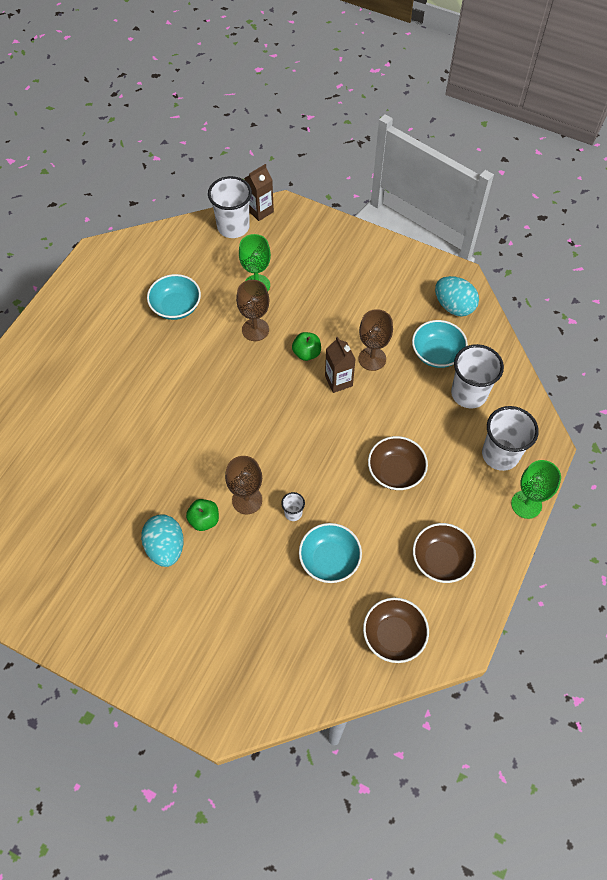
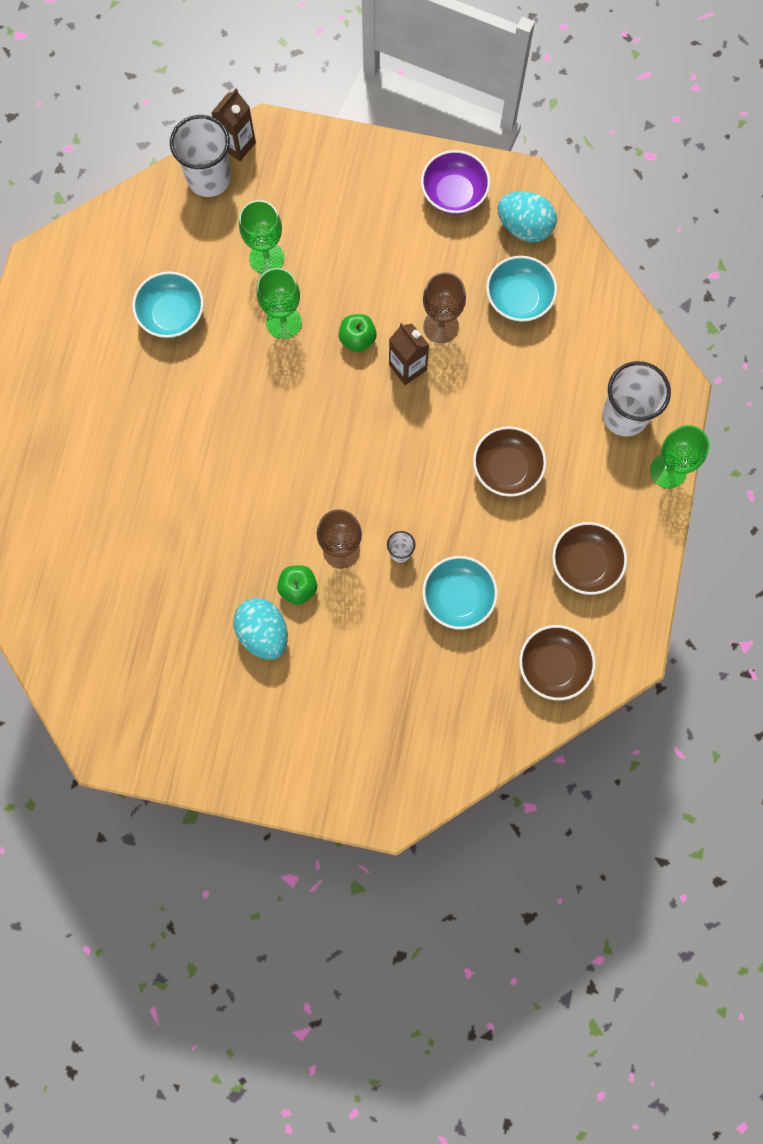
camera: 15 degrees left, 15 degrees up
(255, 330) = (283, 322): brown goblet -> green goblet
(407, 273) = (454, 194): none -> purple bowl
(469, 394) = (570, 344): white cup -> none

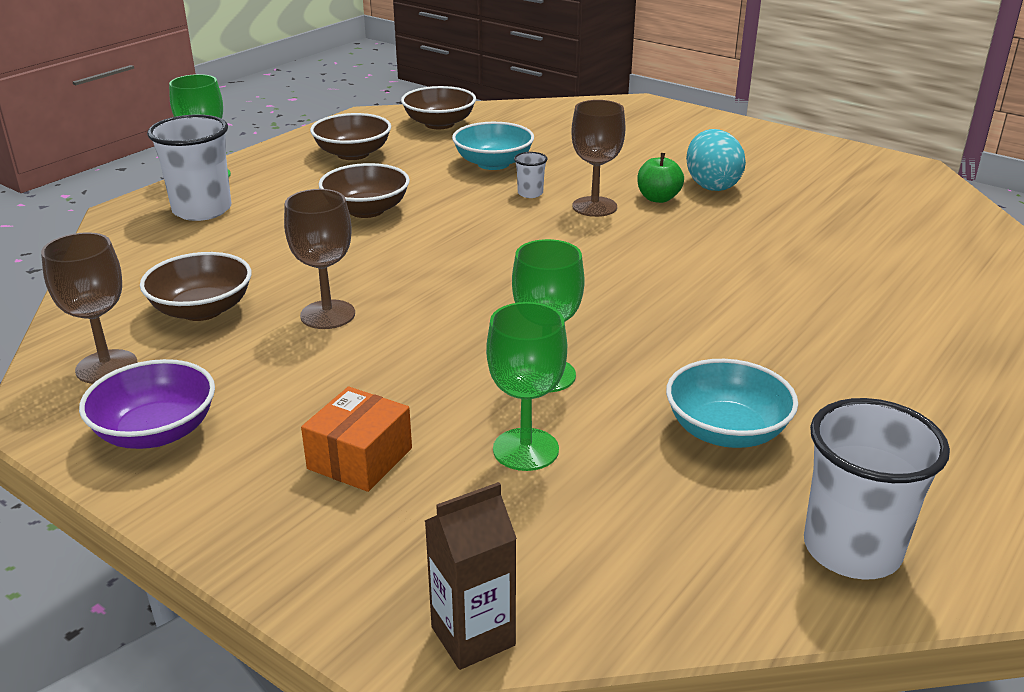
camera: 155 degrees left, 45 degrees down
(209, 178) = (567, 597): white cup -> white cup (852, 549)
(342, 218) = (360, 458): none -> orange box
(357, 339) = (450, 333): green apple -> none
(407, 367) = (405, 295): brown carton -> none
(518, 299) = (202, 310): turquoise bowl -> brown bowl
(524, 227) = (106, 367): turquoise egg -> brown goblet

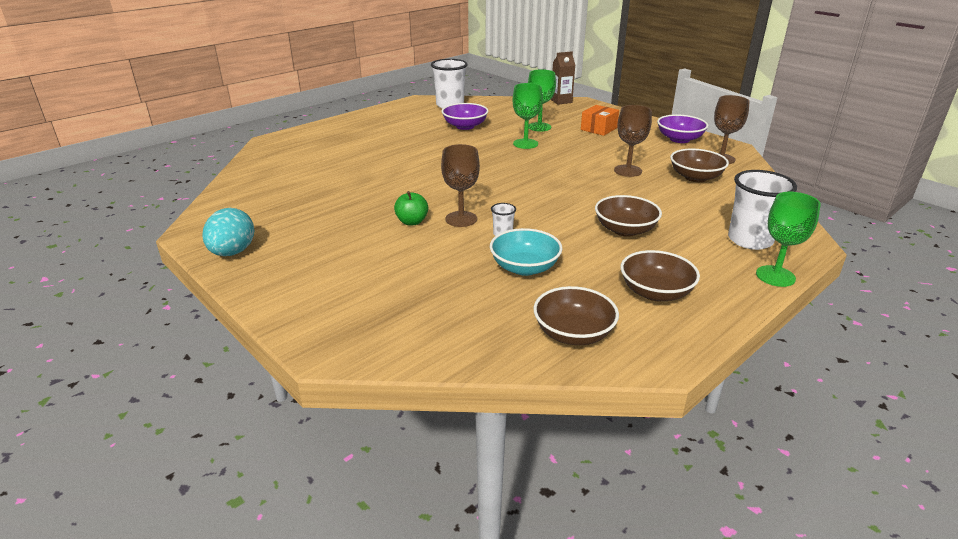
camera: 170 degrees left, 0 degrees up
(711, 185) = (363, 229): turquoise egg -> turquoise egg (232, 252)
(726, 431) = (465, 126): turquoise bowl -> purple bowl

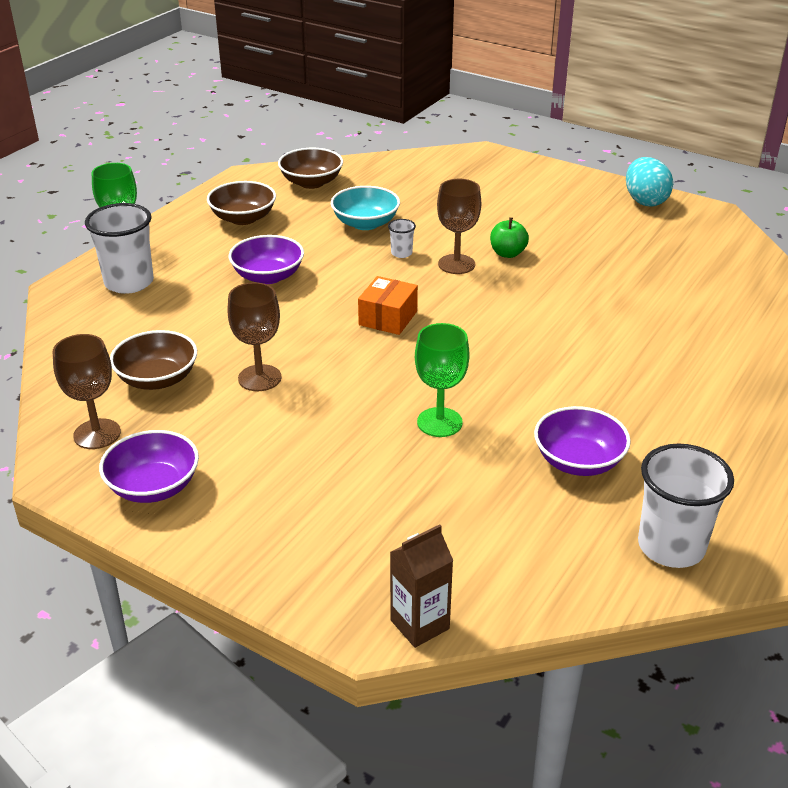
camera: 165 degrees right, 5 degrees up
(539, 127) = (434, 484): green goblet -> none
(598, 129) = (313, 499): orange box -> orange box (388, 318)
(625, 230) = (268, 276): brown bowl -> purple bowl

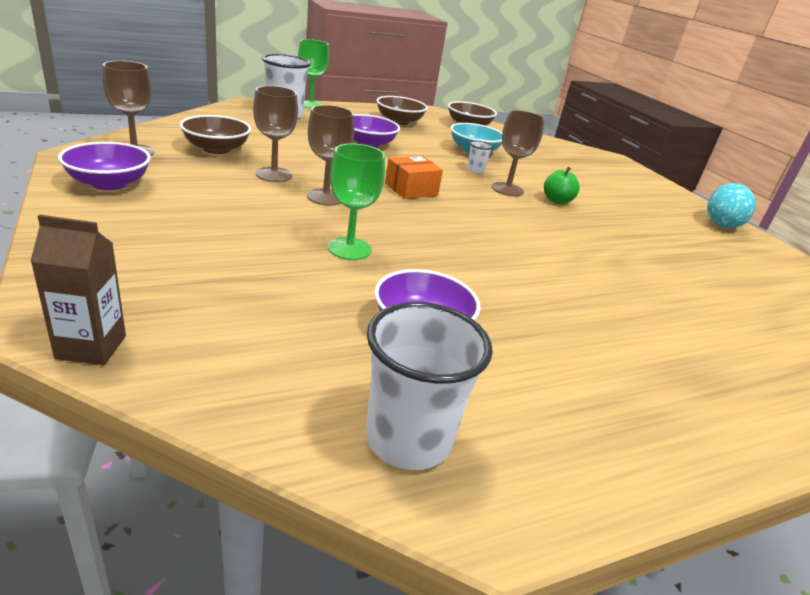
camera: 30 degrees right, 5 degrees down
(340, 376) = (325, 197): none -> brown goblet

